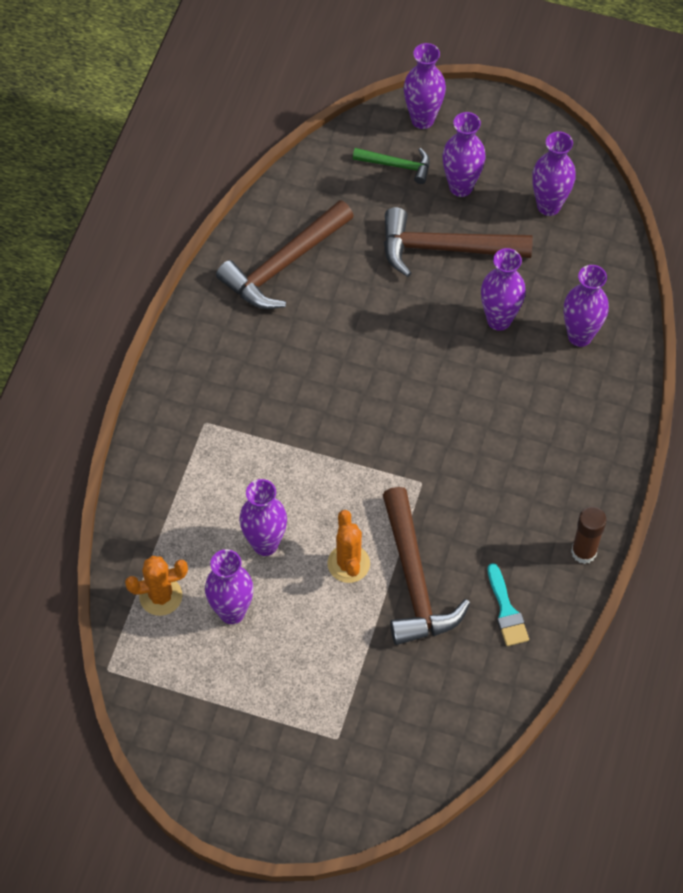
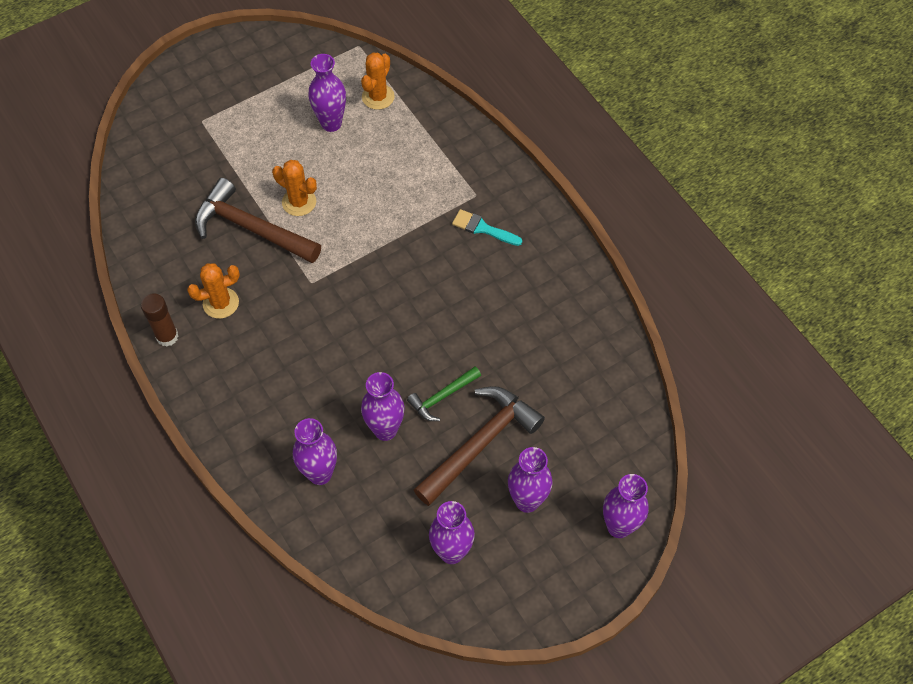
camera: 130 degrees right, 0 degrees up
(265, 544) = (357, 169): purple vase -> none
(283, 265) = (562, 326): brown hammer -> none
(397, 165) = (588, 471): green hammer -> green hammer (442, 397)
(506, 610) = (179, 261): turquoise brush -> turquoise brush (483, 228)
(511, 538) = (221, 303): none -> orange cactus

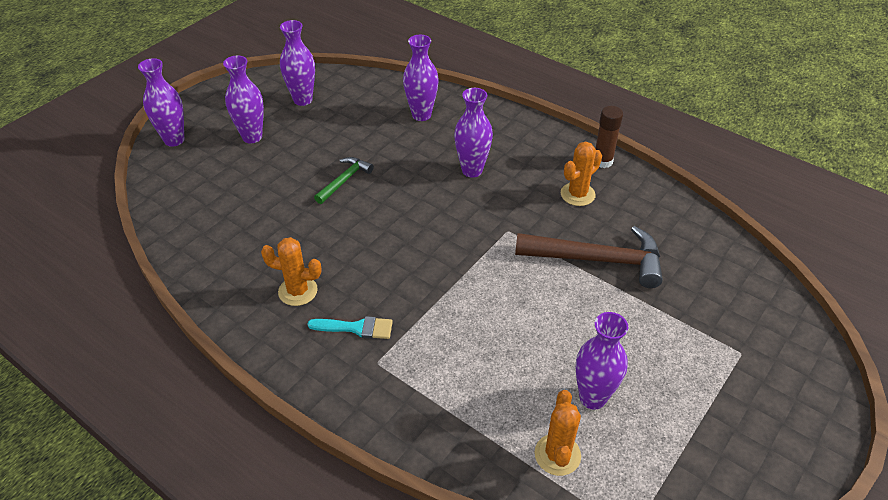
camera: 160 degrees right, 15 degrees down
(299, 202) = (568, 297): orange cactus -> orange cactus (298, 291)
(385, 430) = (383, 149): purple vase -> purple vase (472, 170)
(480, 443) = (300, 160): brown hammer -> none

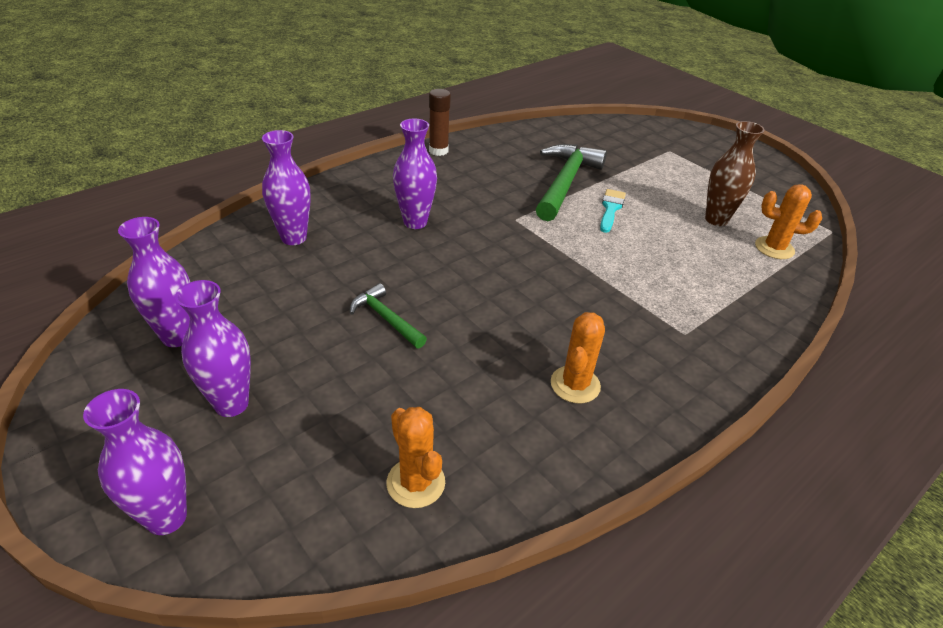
camera: 80 degrees left, 5 degrees down
(356, 328) = (637, 342): turquoise brush -> turquoise brush (611, 209)
(577, 194) = (478, 173): orange cactus -> orange cactus (416, 483)
(592, 398) = (716, 219): purple vase -> brown vase
(598, 260) = (565, 182): brown hammer -> green hammer

